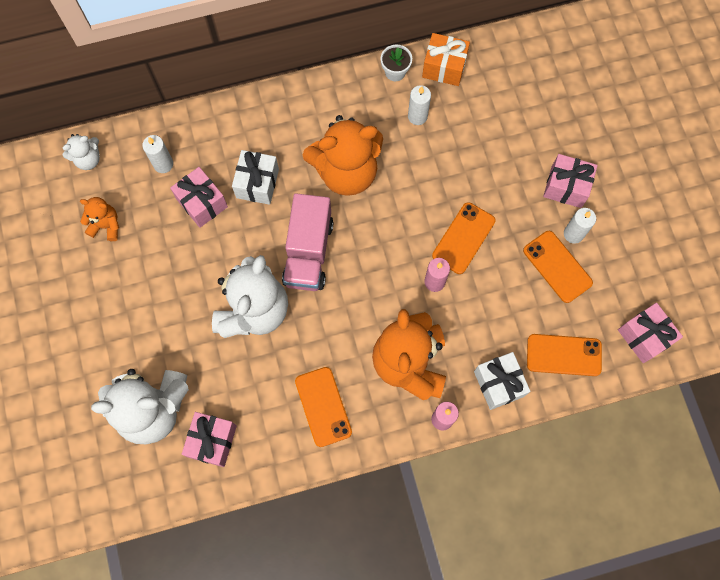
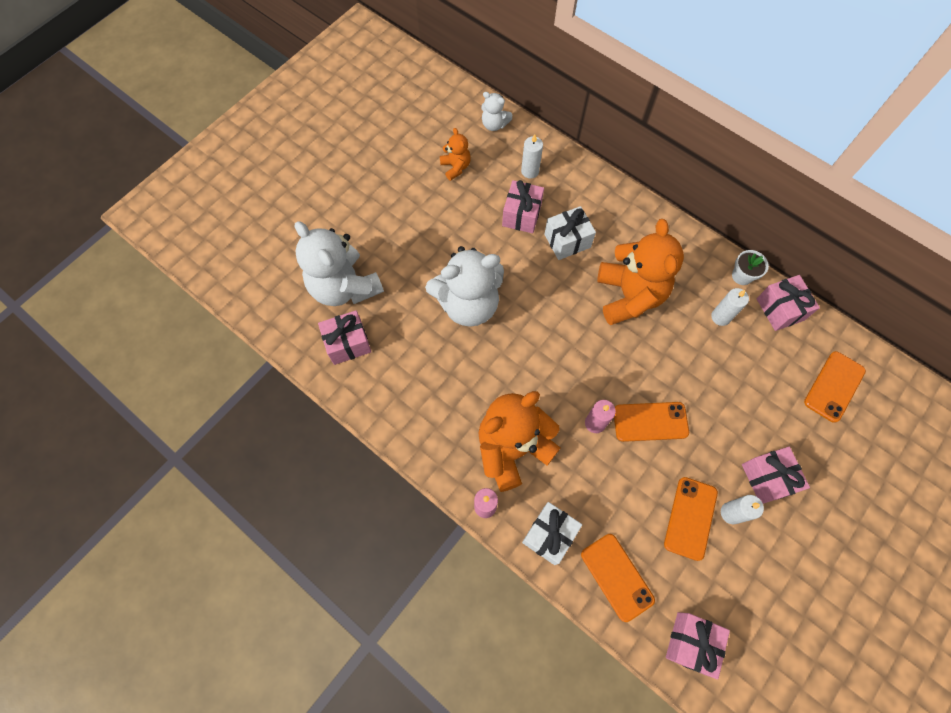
camera: 55 degrees right, 5 degrees down
(308, 252) = (543, 312): pink truck -> none
(323, 406) = (429, 405): orange phone -> orange phone (834, 386)
(346, 172) = (629, 296): orange teddy bear -> orange teddy bear turned 135 degrees counterclockwise
(444, 67) = (780, 309): orange gift -> pink gift

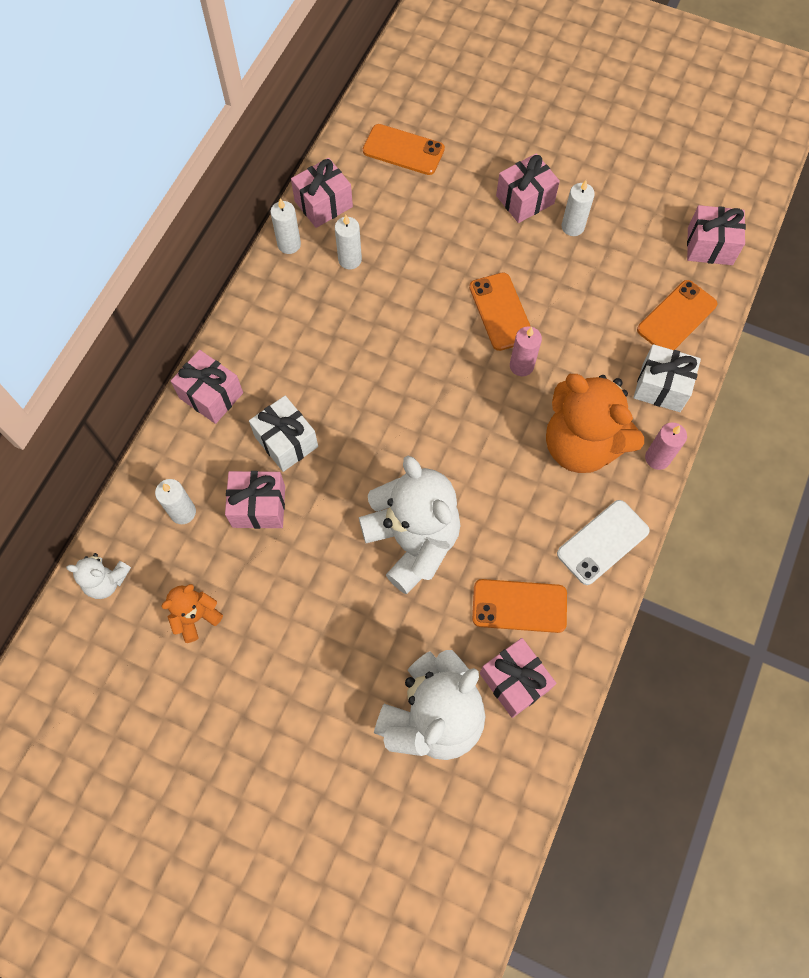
camera: 105 degrees left, 0 degrees up
(427, 437) = (602, 542): none -> white phone
(494, 124) = (106, 581): white teddy bear -> white teddy bear turned 90 degrees clockwise
(615, 201) = (211, 395): none -> pink gift
(629, 296) = (348, 357): orange teddy bear -> none
(690, 518) = (592, 261): orange phone -> orange phone (519, 606)
(742, 276) = (289, 244): white flower pot -> white candle

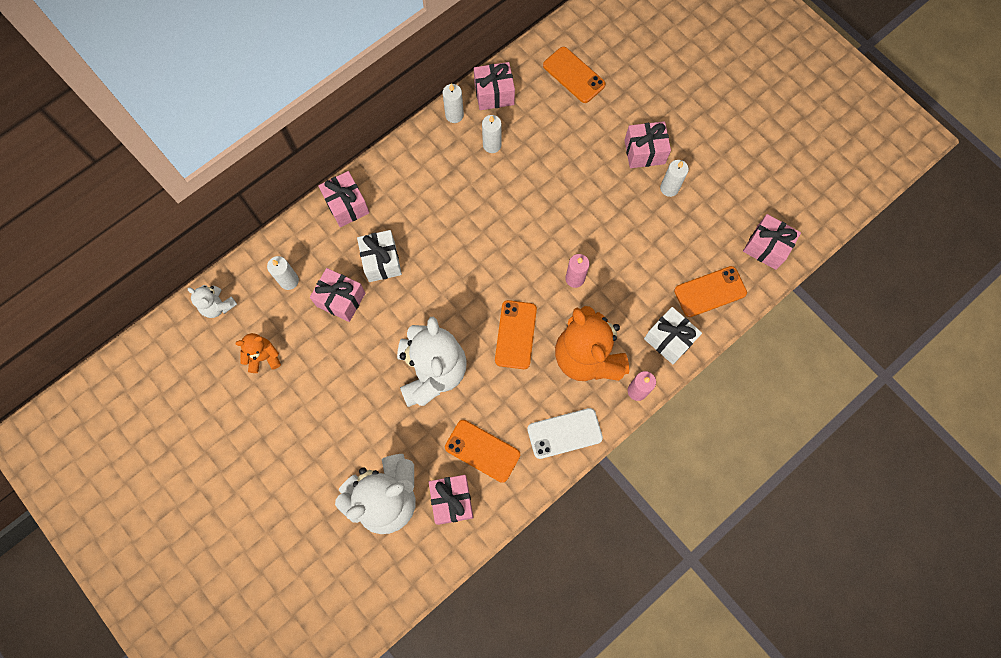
camera: 25 degrees right, 5 degrees up
(501, 312) = (581, 231): orange phone -> orange phone (515, 334)

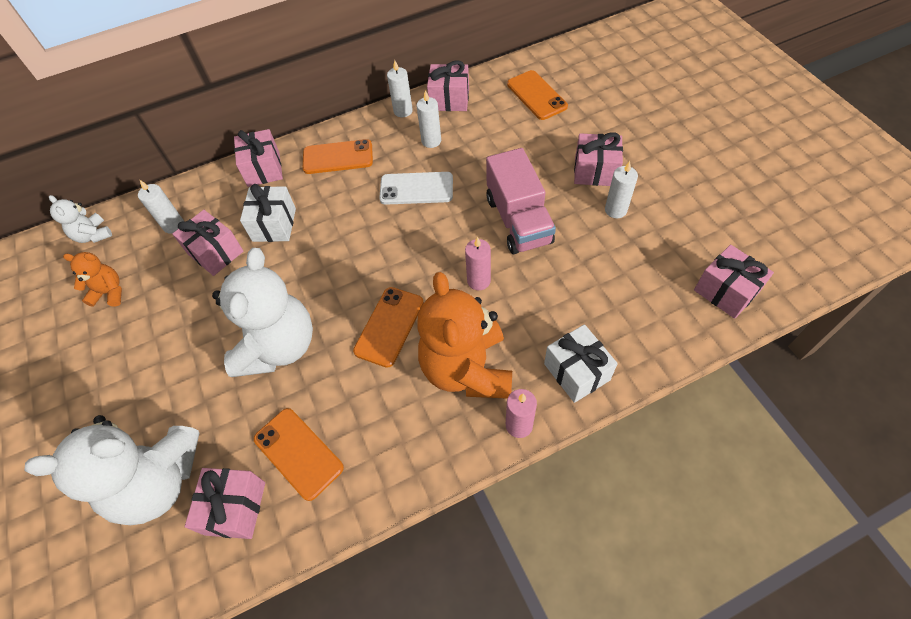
camera: 20 degrees right, 15 degrees down
(564, 433) = (408, 457): white phone -> white phone (416, 189)
(592, 214) = (518, 220): none -> pink truck
(710, 292) = (642, 327): orange phone -> orange phone (338, 157)

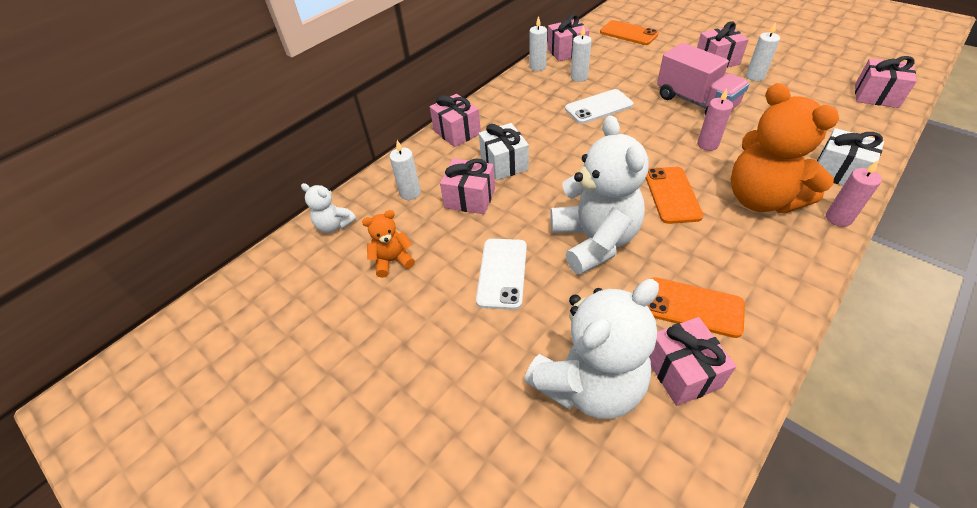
camera: 25 degrees left, 10 degrees down
(180, 344) = (502, 273): none -> white phone
(338, 157) = (514, 107): orange phone -> none

